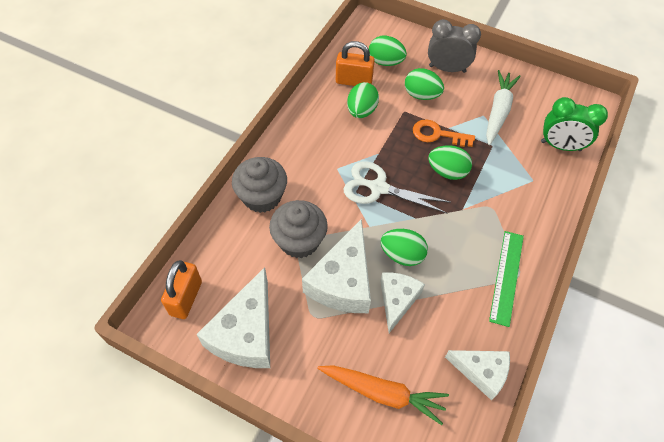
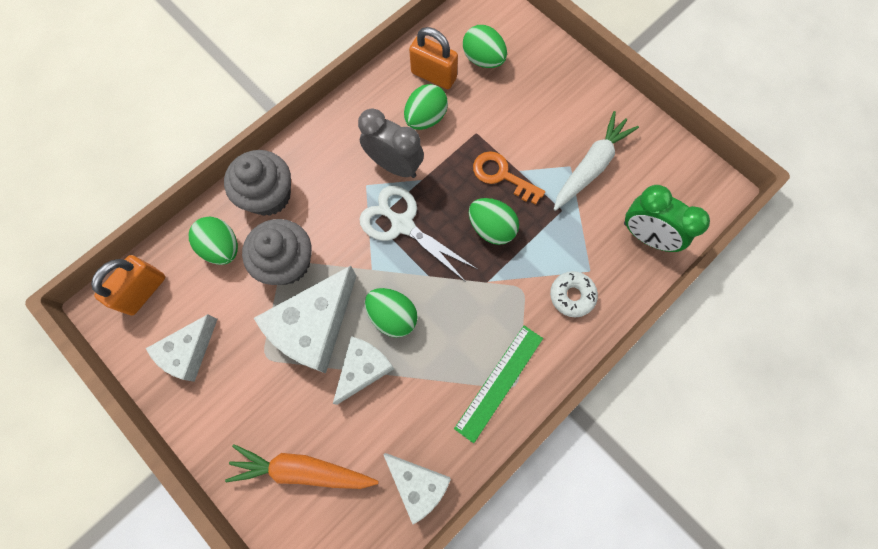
camera: 20 degrees right, 15 degrees up
(246, 333) = (188, 352): white cheese -> white cheese, size x0.63
(383, 393) = (302, 470): orange carrot -> orange carrot turned 150 degrees clockwise
(421, 95) = (506, 117): green egg -> green egg (222, 247)
(447, 69) = (554, 90): grey clock -> grey clock (394, 165)
(529, 200) = (572, 295): none -> white donut

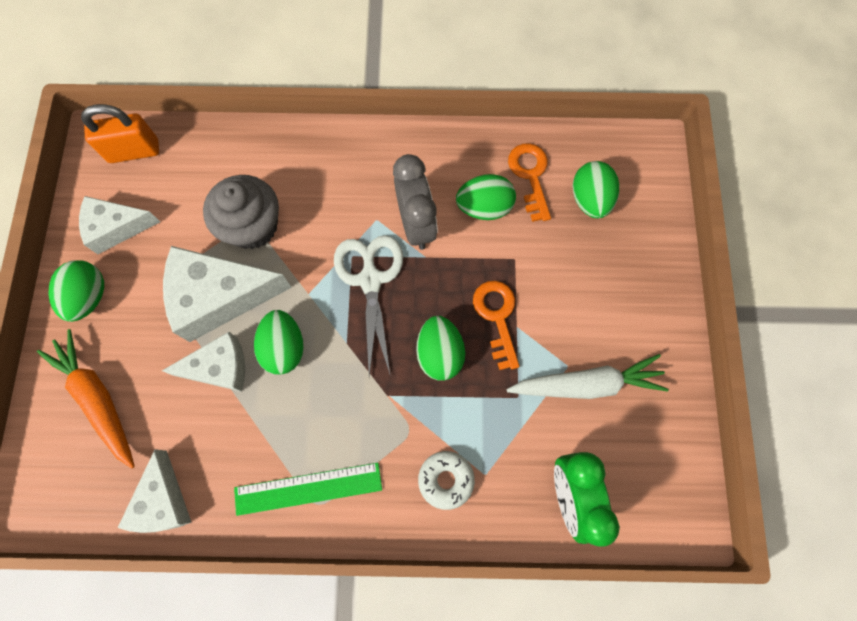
camera: 45 degrees right, 0 degrees up
(222, 247) = (219, 169): green egg -> green egg (89, 297)
(268, 195) = (294, 159): grey cupcake -> none
(433, 75) = (530, 176): orange padlock -> orange key

